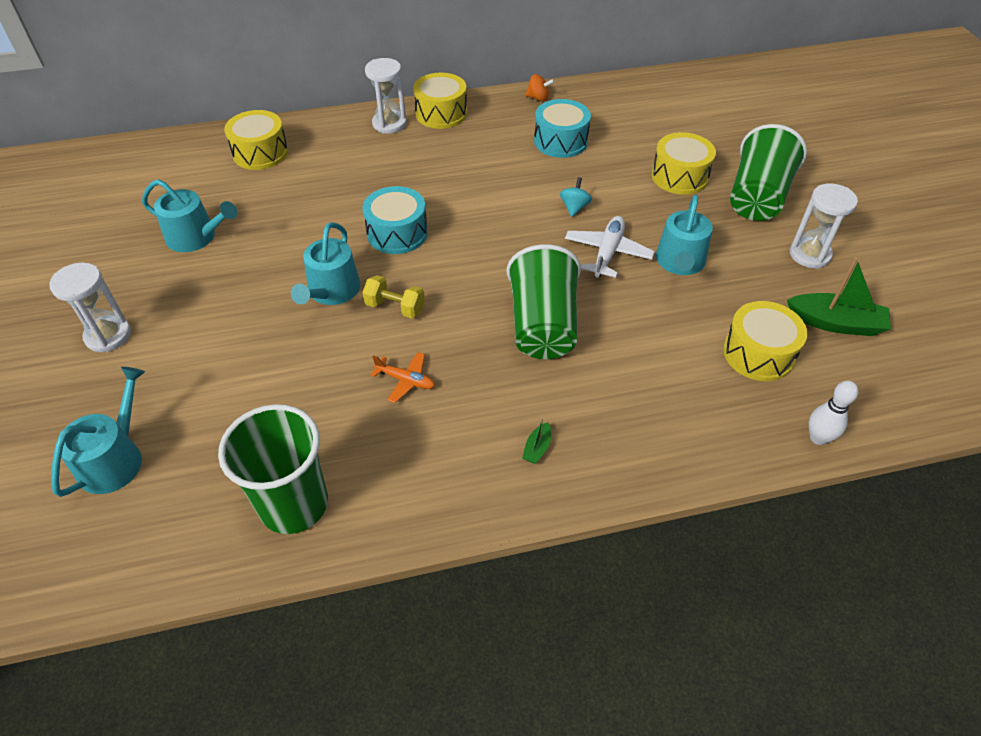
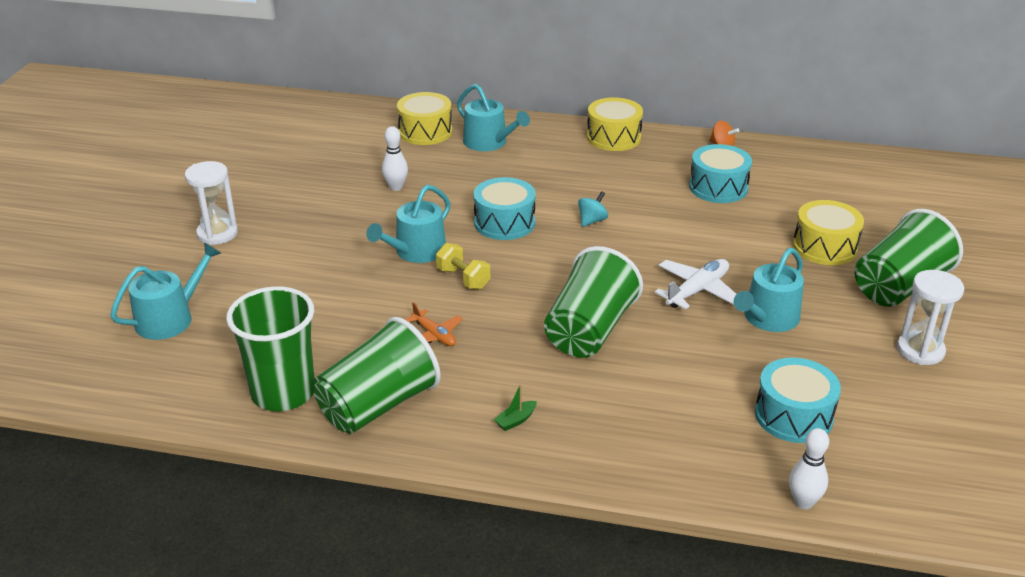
camera: 25 degrees right, 15 degrees down
(196, 237) = (330, 182): turquoise watering can -> turquoise watering can (489, 142)
(268, 224) = (396, 187): none -> white bowling pin
(389, 124) = (557, 135): white hourglass -> none
(399, 482) = (378, 405): none -> green cup
(574, 207) = (691, 245): turquoise spinning top -> turquoise spinning top (592, 221)
(758, 353) = (793, 416): yellow drum -> turquoise drum
(835, 323) = (901, 416): green boat -> none

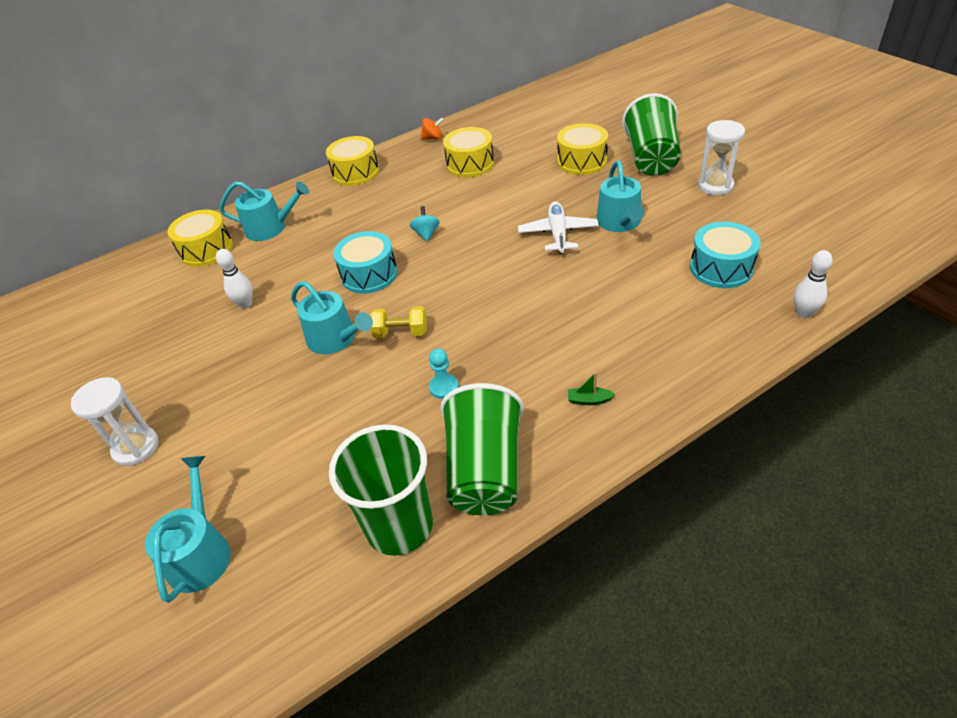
camera: 40 degrees left, 10 degrees up
(416, 252) = (336, 339): turquoise watering can -> turquoise watering can turned 45 degrees counterclockwise
(434, 335) = (444, 387): orange plane -> turquoise pawn
(516, 420) = (589, 400): green boat -> green boat turned 90 degrees clockwise
(589, 330) = (537, 305): green cup -> none
(718, 187) = (470, 164): turquoise drum -> yellow drum

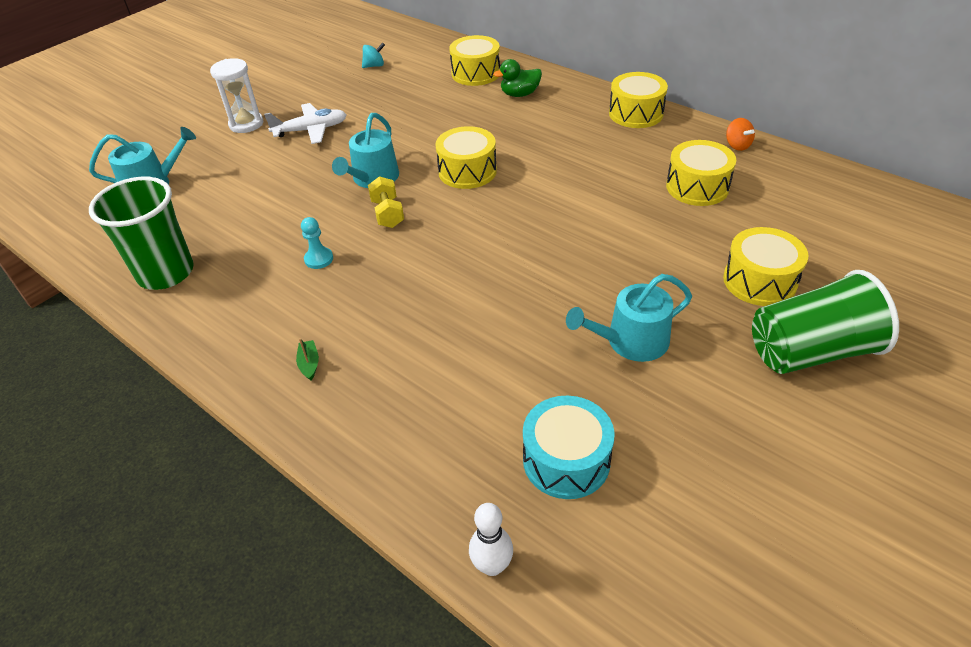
camera: 70 degrees right, 0 degrees up
(245, 304) = (409, 117): white bowling pin -> none
(270, 227) = (519, 94): turquoise watering can -> green duck
(369, 274) = (467, 171): turquoise drum -> yellow drum
(426, 234) = (545, 189): turquoise spinning top -> turquoise spinning top (374, 66)
(485, 471) = (220, 309): green cup -> none
(558, 233) = (584, 289): white plane -> white plane (311, 130)
(715, 186) = (773, 437): white hourglass -> none

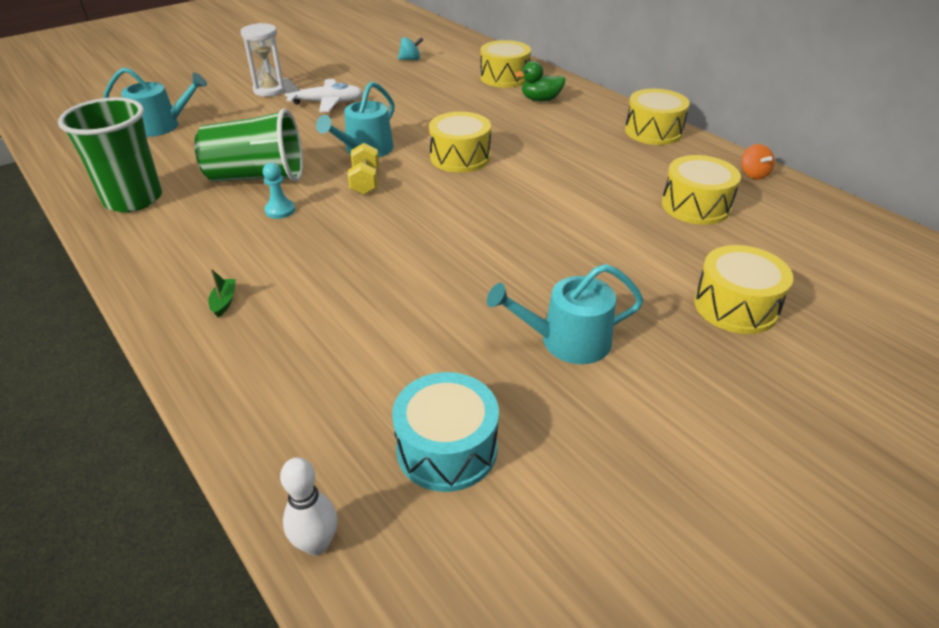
camera: 10 degrees right, 5 degrees down
(810, 351) = (773, 389): green cup -> green cup (257, 177)

